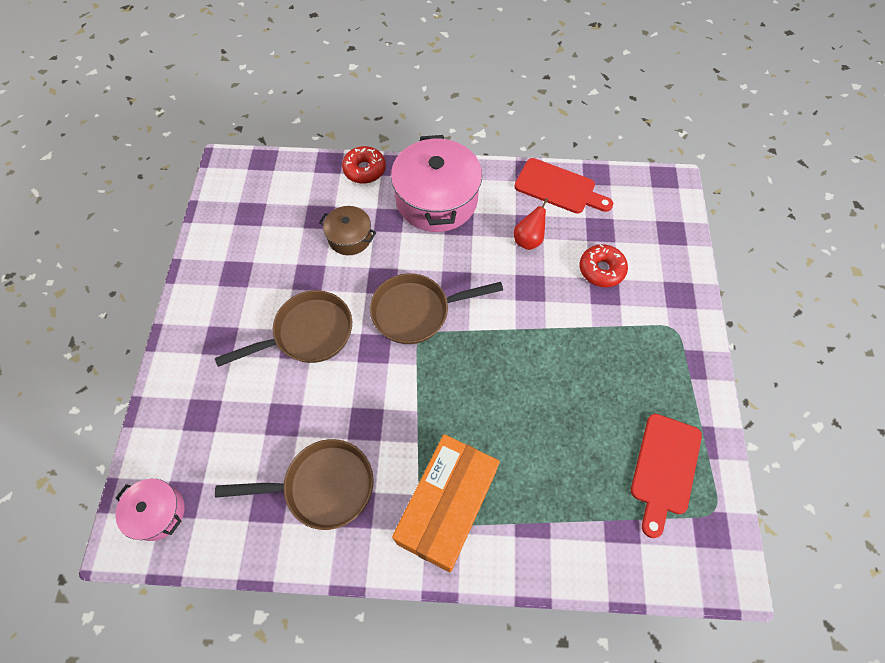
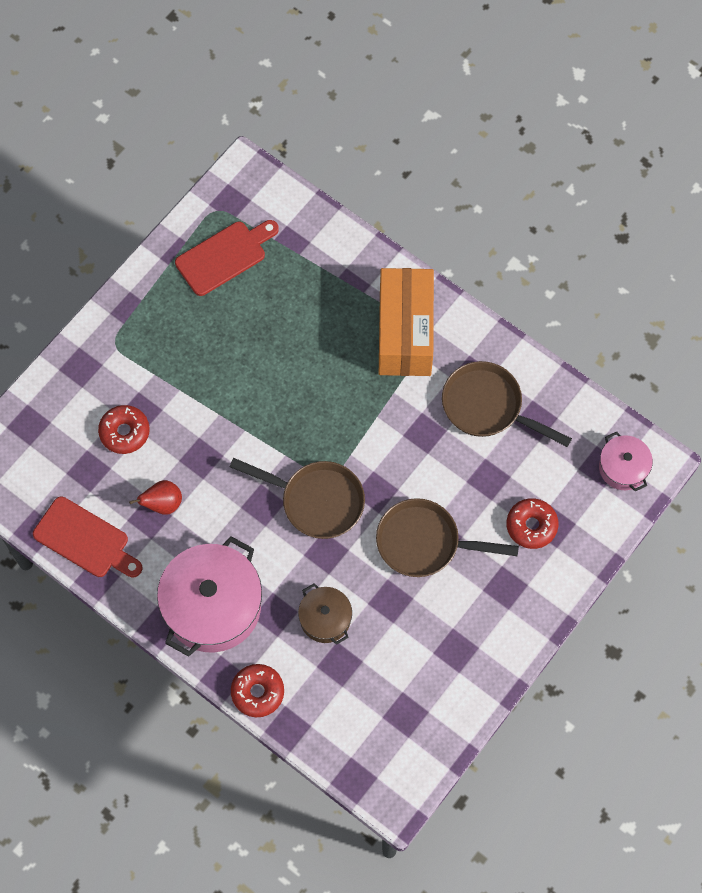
camera: 145 degrees left, 5 degrees up
(222, 403) = (531, 526): none -> red donut
(446, 508) = (405, 333): orange box -> orange box turned 60 degrees counterclockwise
(558, 187) = (85, 539): red cutting board -> red cutting board turned 150 degrees clockwise

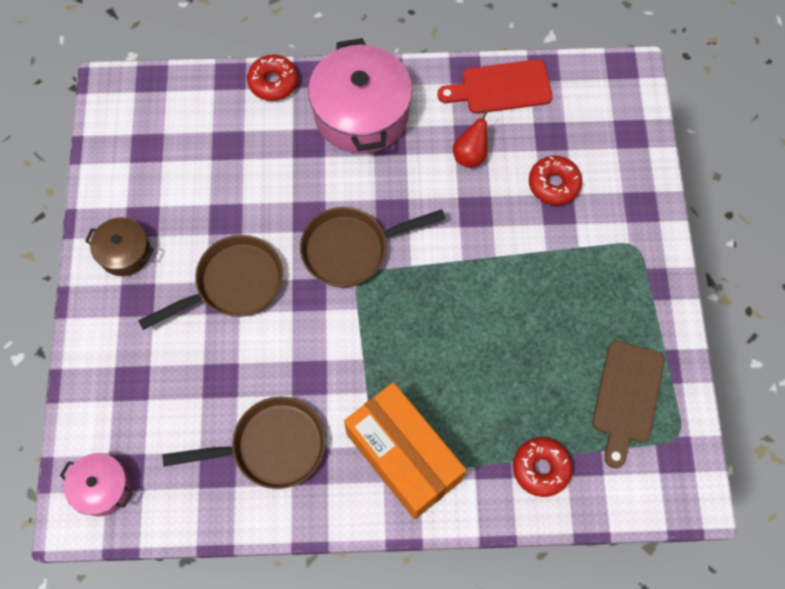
camera: 140 degrees right, 0 degrees up
(224, 256) = (627, 397): red cutting board -> brown cutting board
(325, 619) = (266, 168): brown pot -> brown pot (125, 253)
(531, 526) = (151, 368): red donut -> red donut (541, 468)

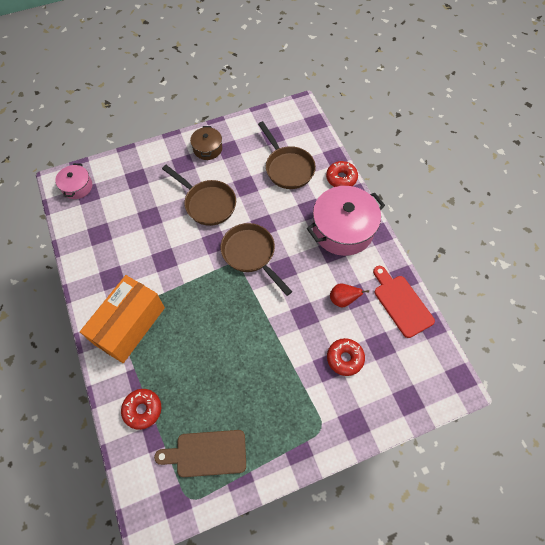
camera: 70 degrees right, 5 degrees down
(271, 446) = (118, 255): brown pan -> brown pan (287, 168)

